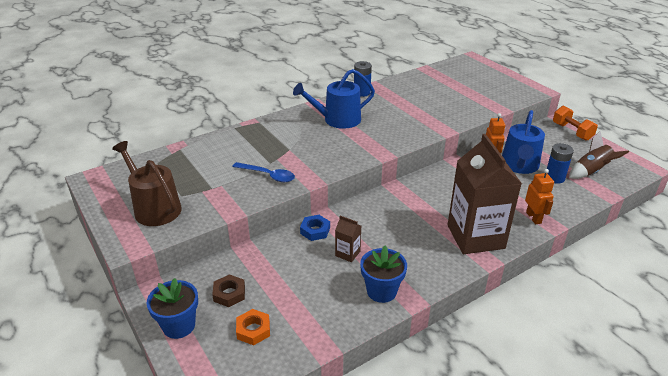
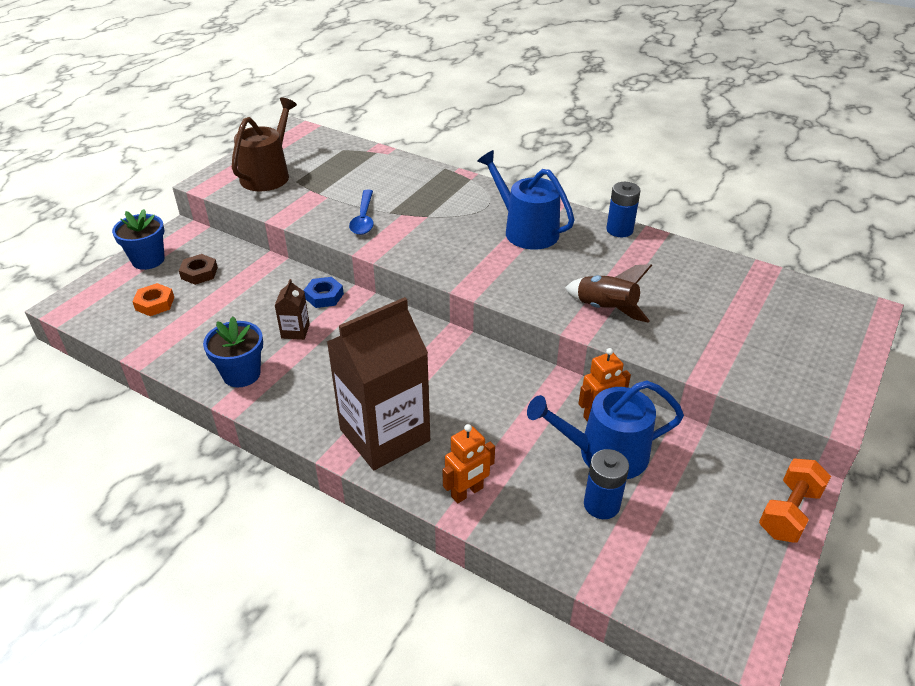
camera: 65 degrees right, 5 degrees up
(591, 171) = (662, 556): brown rocket -> brown rocket (605, 309)

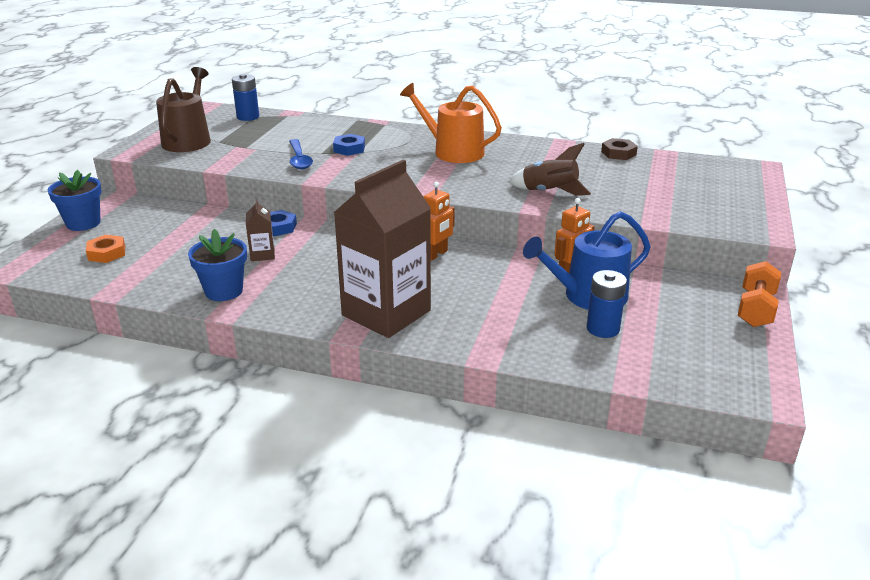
camera: 15 degrees left, 10 degrees down
(199, 273) = (143, 226): brown nut -> brown nut (618, 153)
(419, 210) = (349, 149): none -> blue nut
(467, 492) = (482, 339): orange robot -> orange robot (436, 254)
(526, 230) = (453, 151): blue watering can -> orange watering can
(619, 230) = (533, 143): blue battery -> blue battery (248, 117)

